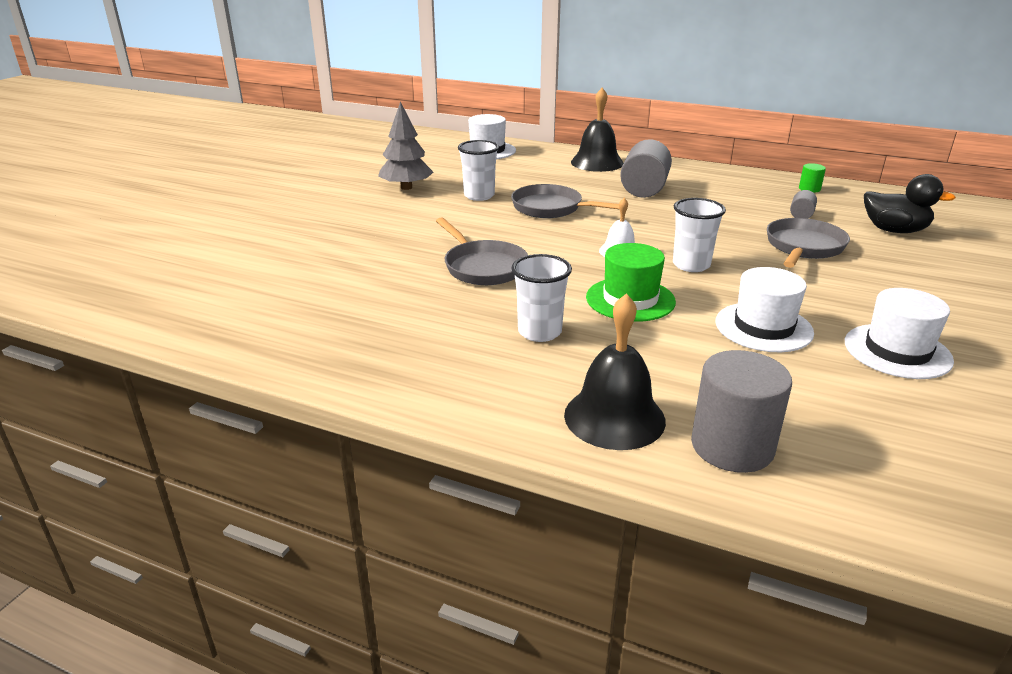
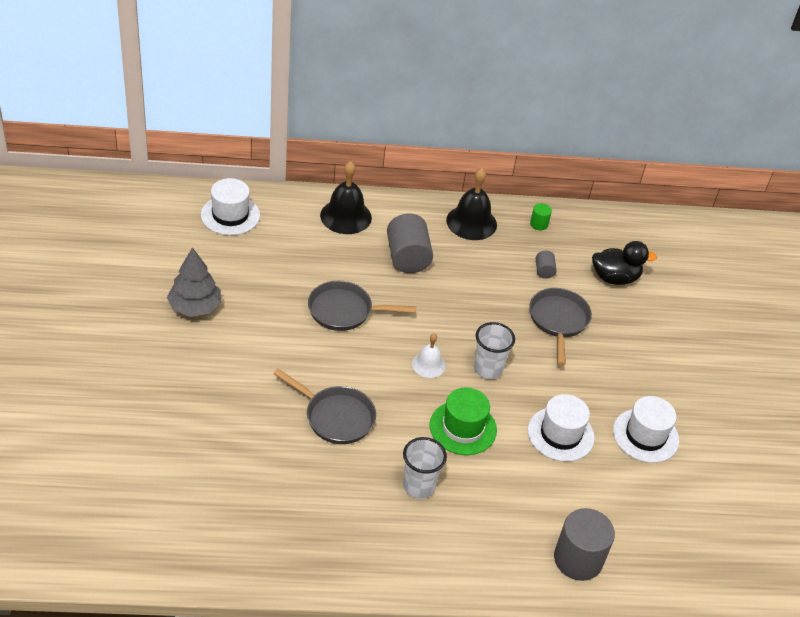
camera: 30 degrees left, 15 degrees up
(479, 196) = (271, 305): white cup -> none
(614, 417) = (504, 557): black bell -> black bell (471, 222)

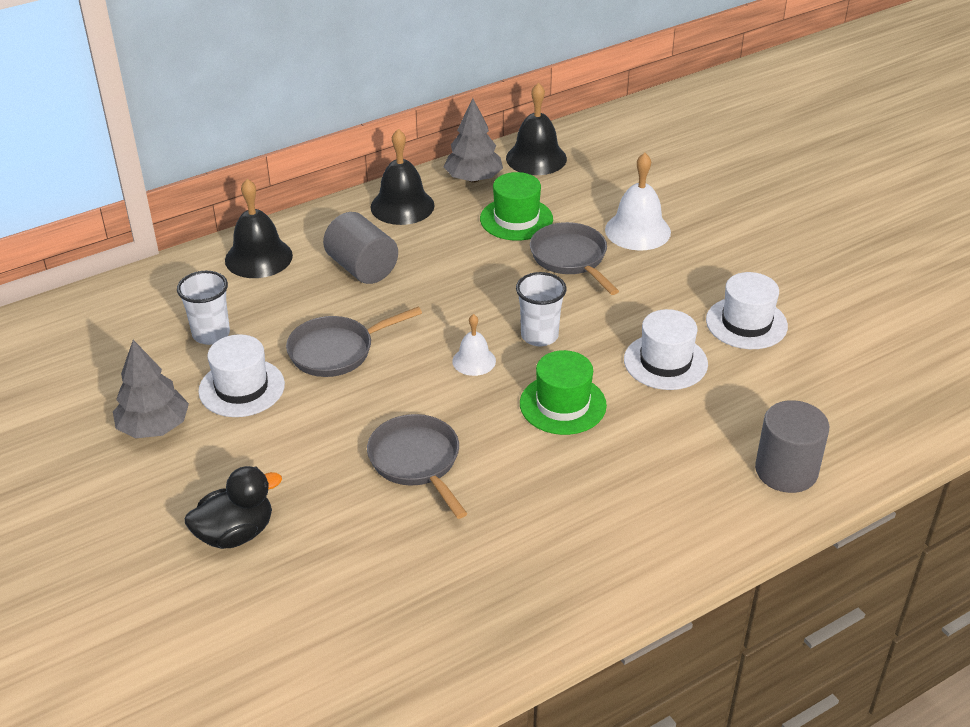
camera: 25 degrees left, 5 degrees down
(230, 215) = (119, 313): white hat -> white hat (241, 388)
(336, 417) = (417, 462): grey pan -> grey pan turned 120 degrees counterclockwise
(419, 486) = (567, 485): white cup -> white cup (211, 334)
(539, 224) = (473, 179): green cylinder -> grey tree
(544, 271) = (516, 219): grey cylinder -> green hat
(598, 228) = (536, 158): none -> black bell
(615, 278) = (591, 195): black duck -> black duck (235, 533)
(626, 323) = (637, 230): none -> white bell

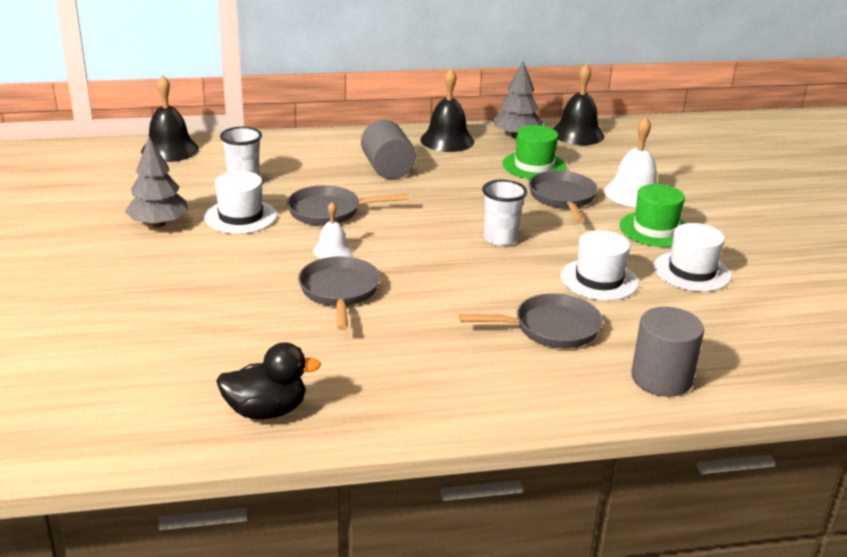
camera: 20 degrees right, 10 degrees down
(235, 533) = (165, 299): black duck -> black duck (266, 411)
(258, 257) = (314, 147): black bell -> black bell (170, 150)
(474, 361) = (434, 242): white bell -> white bell (332, 250)
(563, 404) = (488, 286): green hat -> green hat (655, 229)
(653, 441) = (551, 328): none -> grey pan

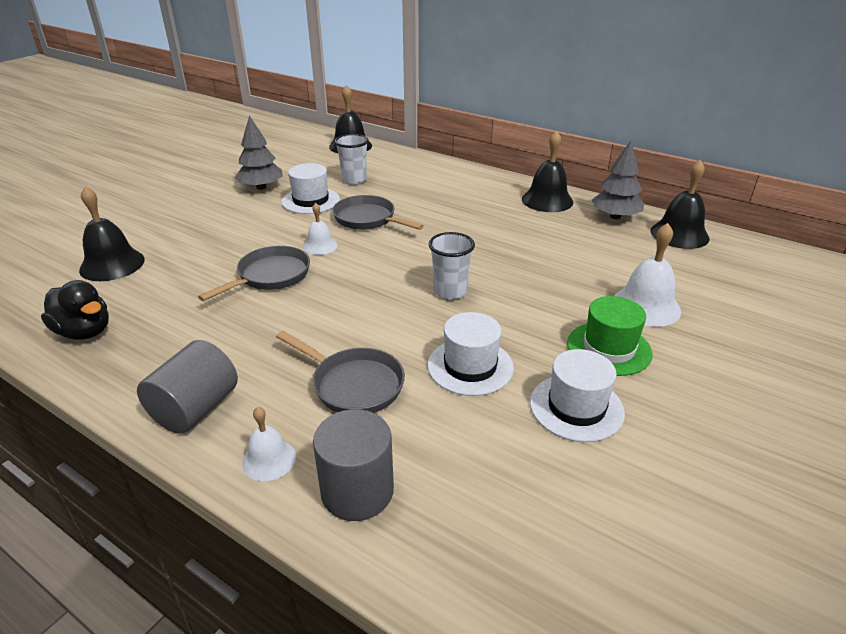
camera: 45 degrees right, 5 degrees up
(158, 354) = (112, 264): none -> black bell
(387, 169) = (462, 205): grey cylinder -> grey cylinder (195, 409)
(534, 166) = (587, 245): green hat -> none
(562, 198) = (565, 282): grey pan -> none
(584, 396) = (269, 459): none -> white bell

